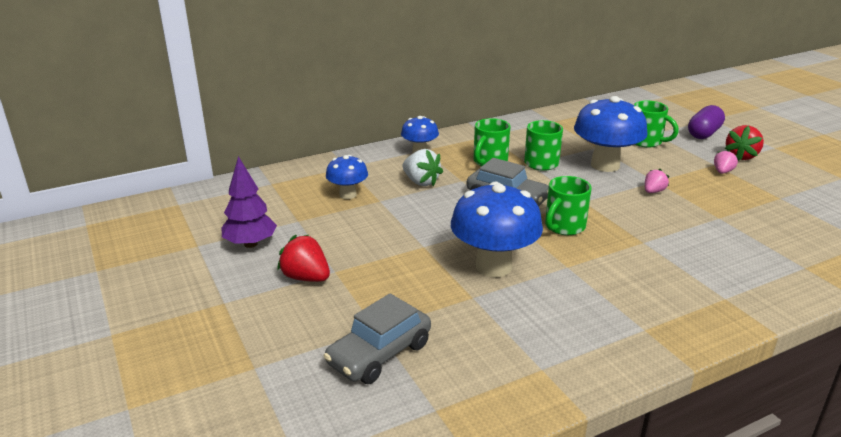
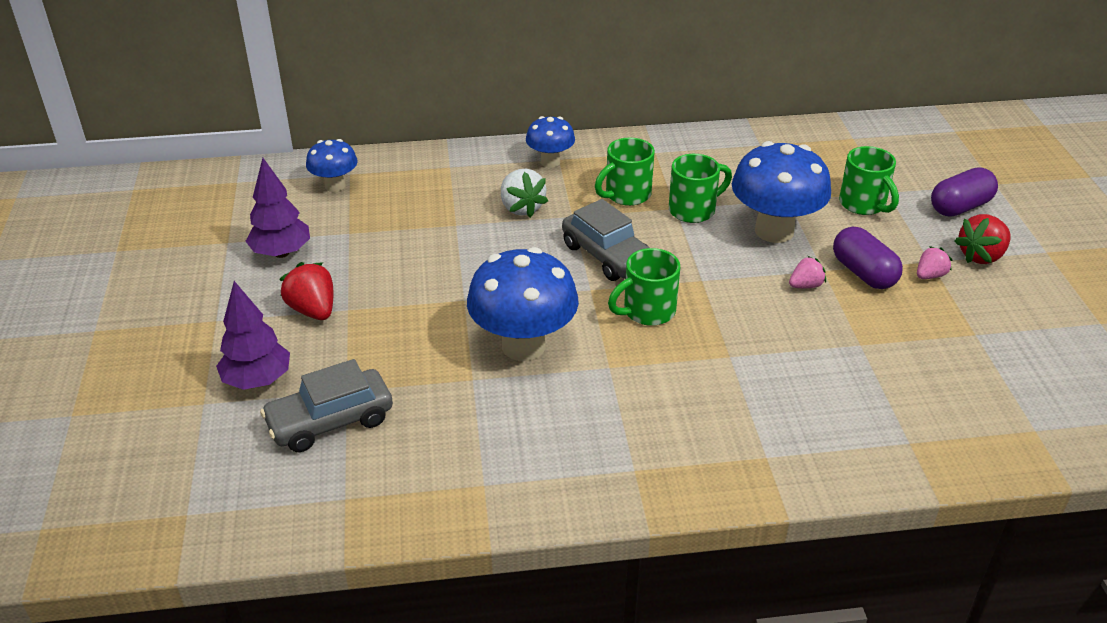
camera: 20 degrees right, 10 degrees up
(293, 338) = (258, 380): none -> purple tree
(348, 195) = (425, 208): blue mushroom -> blue mushroom (335, 186)
(682, 178) = (863, 273): none -> purple capsule

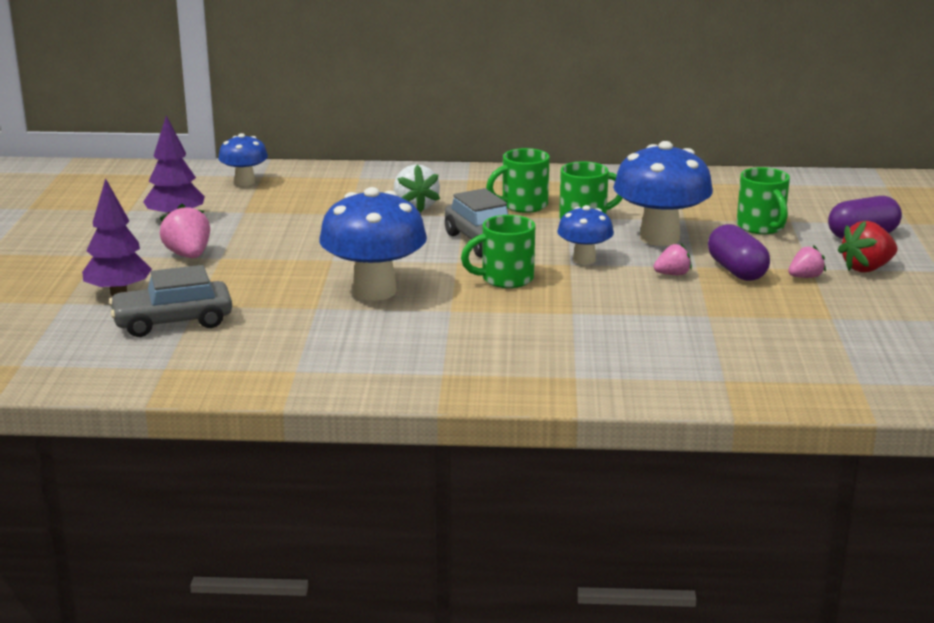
camera: 10 degrees right, 15 degrees down
(313, 310) = (188, 255): red strawberry -> pink strawberry
(550, 162) = (458, 180): blue mushroom -> blue mushroom (584, 260)

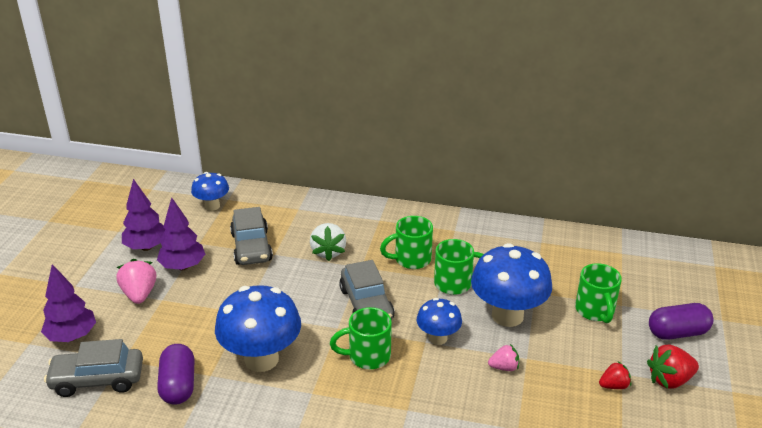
camera: 10 degrees right, 10 degrees up
(233, 231) = (183, 266): none -> purple tree
(315, 210) = (251, 247): none -> grey car
(736, 271) = (558, 369): purple capsule -> purple capsule (178, 385)
(805, 277) = (613, 385): pink strawberry -> red strawberry

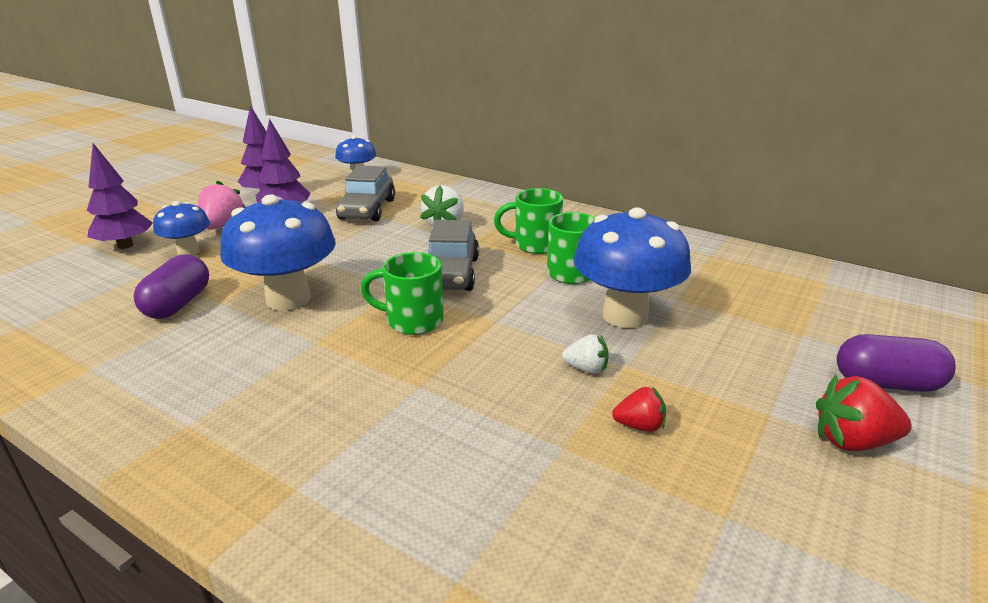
camera: 20 degrees right, 5 degrees down
(97, 380) = (107, 283): grey car -> none
(438, 338) = (515, 320): blue mushroom -> blue mushroom (188, 251)
(504, 367) = (586, 369): pink strawberry -> white strawberry
(595, 311) = (757, 334): green mug -> none
(613, 385) = (749, 427): red strawberry -> red strawberry (639, 425)

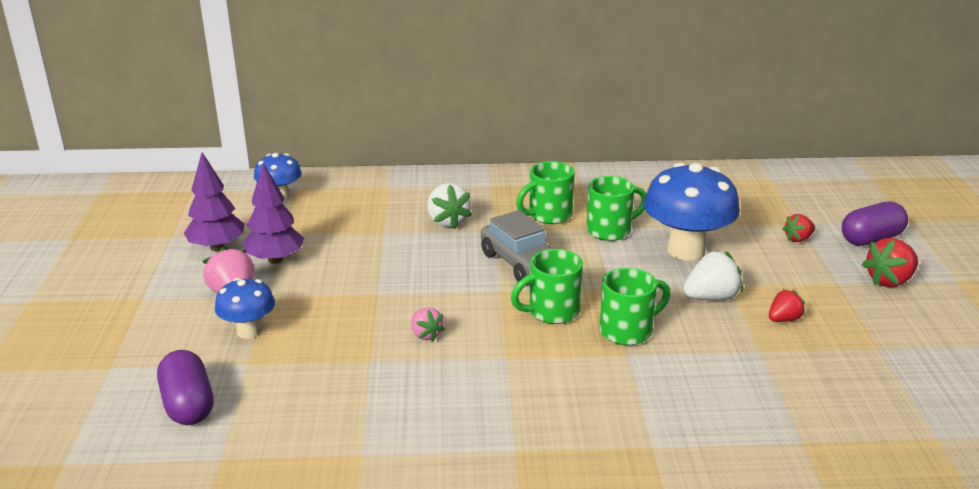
camera: 35 degrees left, 0 degrees up
(125, 245) = (165, 351): purple tree -> none
(178, 304) = (335, 377): purple capsule -> purple capsule (188, 405)
(288, 299) = (426, 335): blue mushroom -> pink strawberry
(367, 209) = (352, 229): grey car -> none
(453, 365) = (627, 331): none -> green mug
(586, 369) = (711, 297): white strawberry -> white strawberry, size x1.61
(779, 349) = (798, 239): none -> red strawberry

